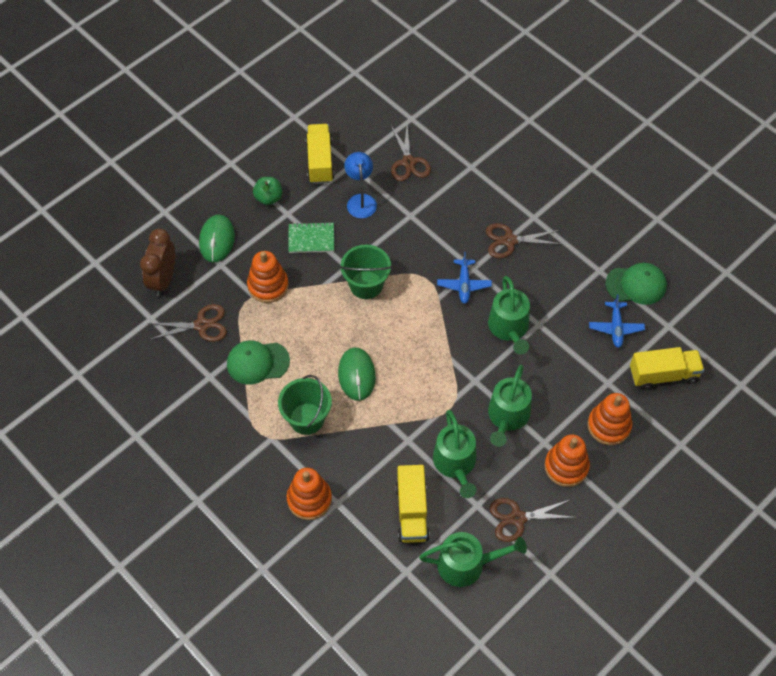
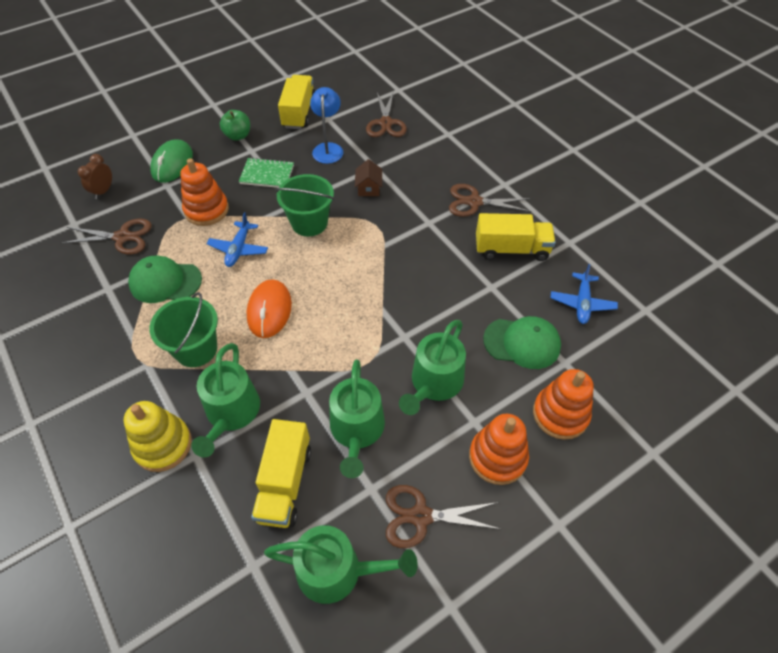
camera: 10 degrees right, 5 degrees down
(163, 280) = (103, 191): brown clock -> brown clock, size x0.59
(309, 499) = (163, 445): orange stacking toy -> yellow stacking toy
(356, 375) = (269, 310): green mouse -> orange mouse
(410, 240) = (369, 188): none -> brown house
(464, 284) = (415, 236): blue plane -> blue plane (239, 249)
(509, 328) = (456, 286): green watering can -> green watering can (231, 413)
(636, 285) = (610, 262): green cap -> green cap (522, 343)
(663, 375) = (636, 364): yellow truck -> yellow truck (511, 249)

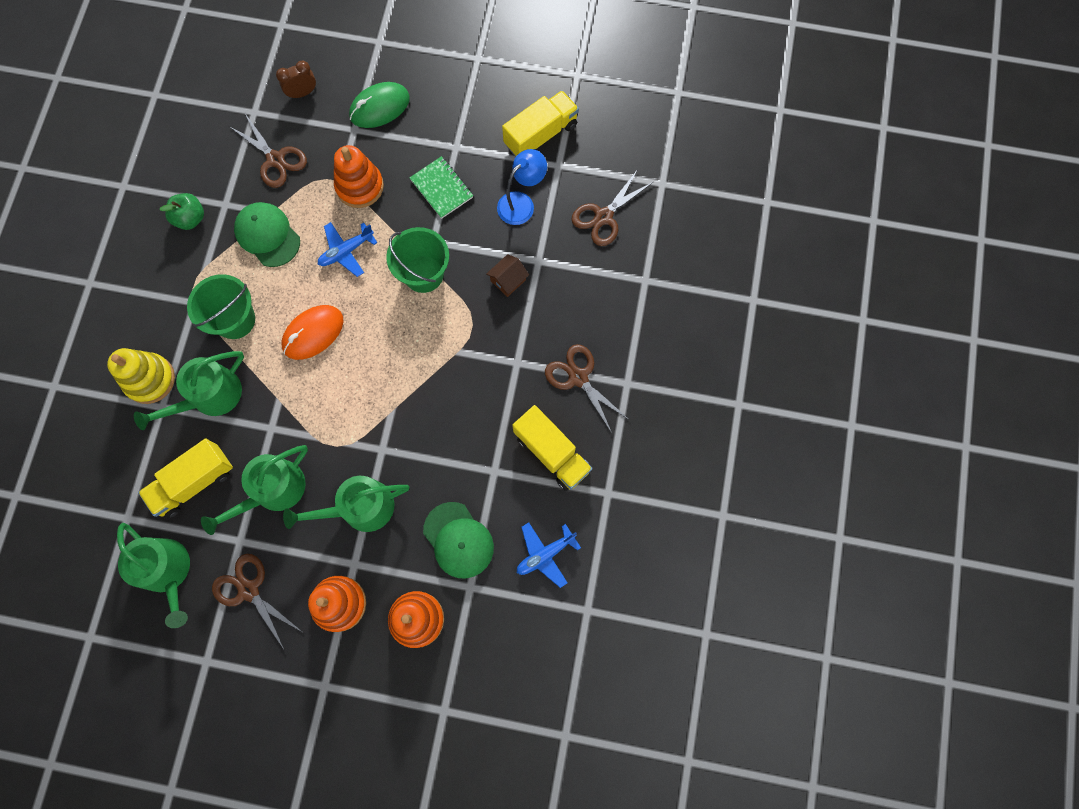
camera: 45 degrees right, 20 degrees up
(238, 136) = (461, 119): green apple -> green apple (190, 218)

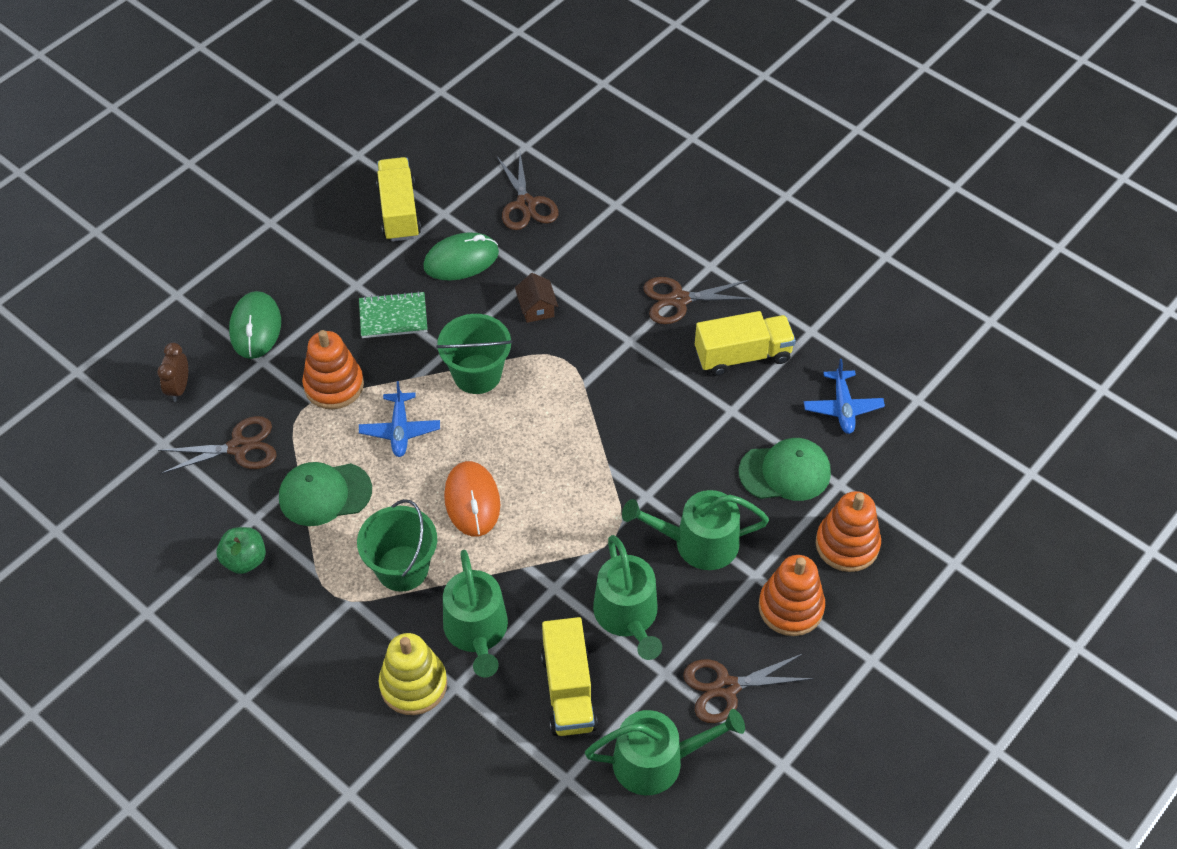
camera: 60 degrees left, 20 degrees down
(360, 508) = (698, 543): green watering can -> green watering can turned 75 degrees clockwise
(521, 203) = (461, 260): blue lamp -> green mouse

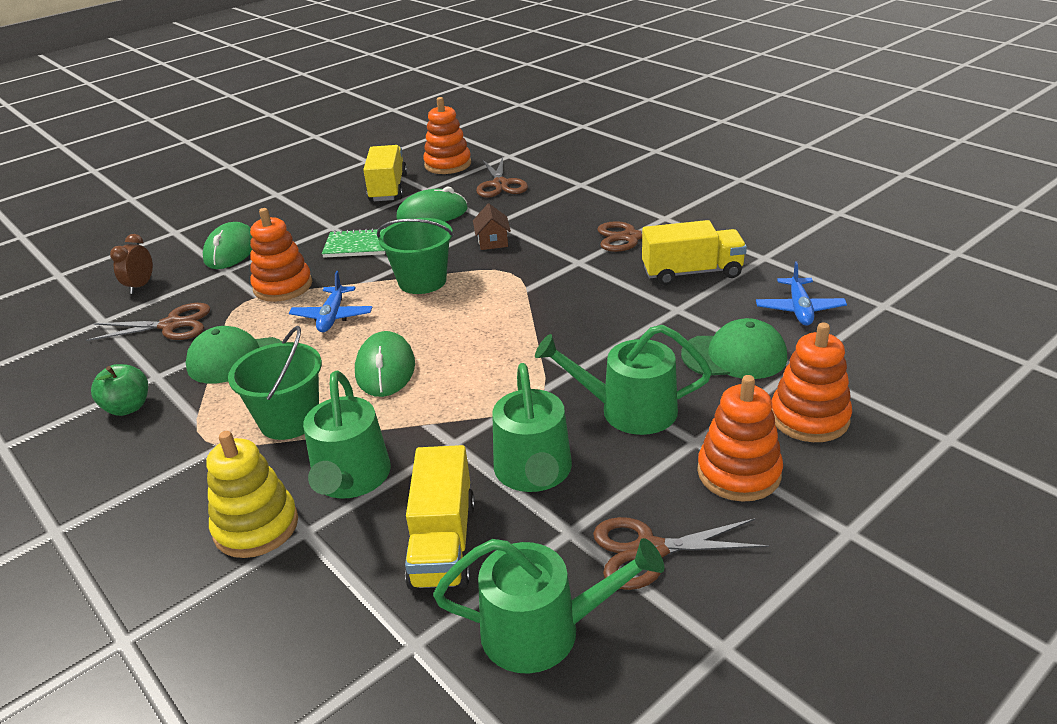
camera: 10 degrees right, 20 degrees down
(457, 164) = (448, 164): none -> orange stacking toy
(472, 501) = (385, 369): orange mouse -> green mouse

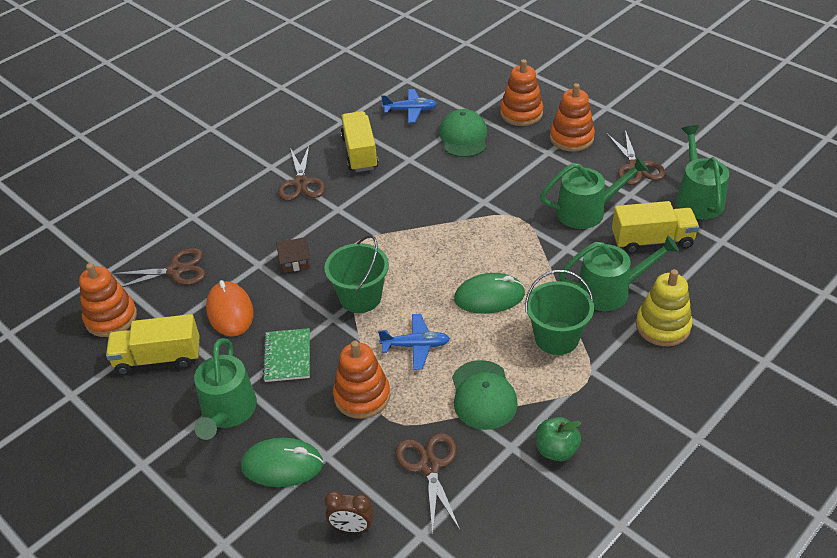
camera: 95 degrees left, 10 degrees up
(432, 214) = (230, 311): green mouse -> orange mouse
(629, 410) = (523, 177): green watering can -> green watering can (227, 412)

